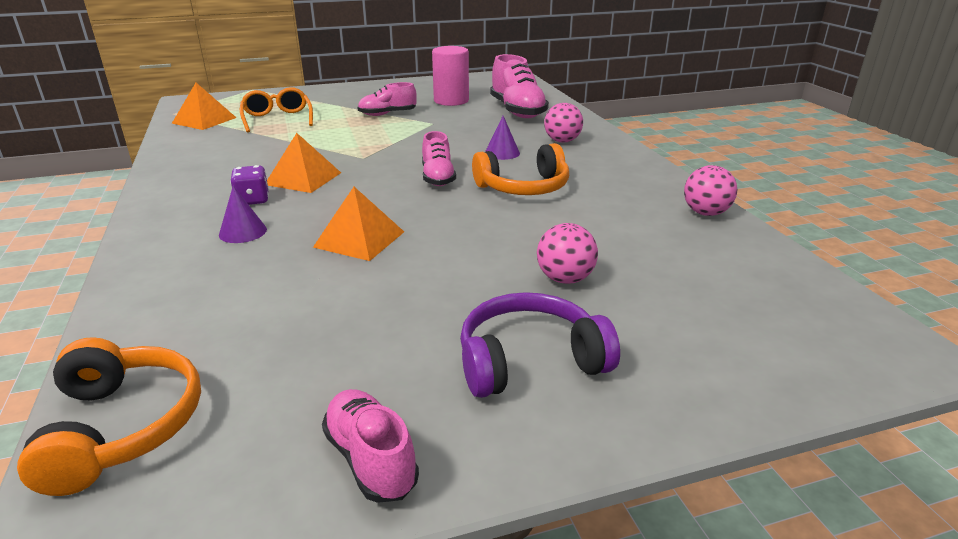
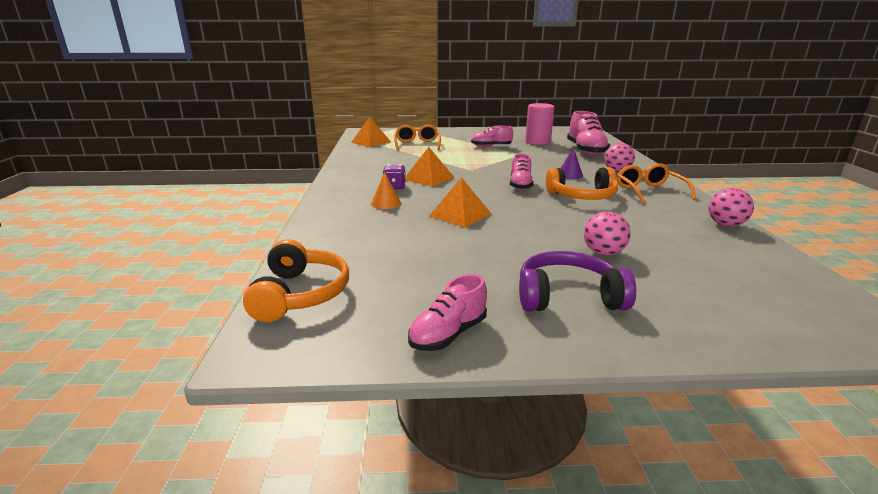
camera: 15 degrees right, 5 degrees down
(243, 232) = (386, 203): purple cone -> orange cone
(371, 459) = (448, 334): pink shoe -> pink shoe turned 120 degrees counterclockwise
(607, 170) = (649, 191): none -> orange glasses

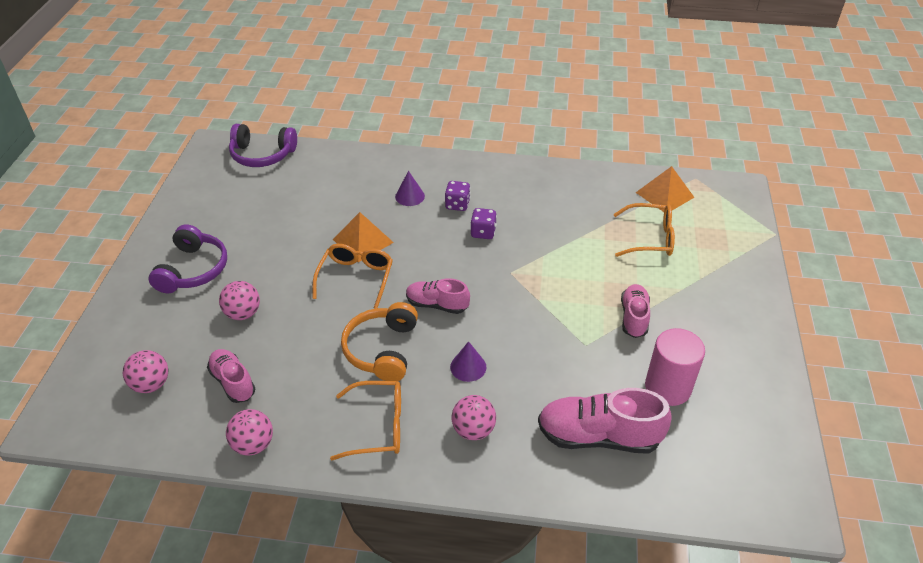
camera: 100 degrees right, 20 degrees up
(300, 294) = (262, 155): orange headphones -> purple headphones
(386, 203) = (410, 196): orange cone -> purple cone
(429, 178) = (483, 232): orange pyramid -> purple dice
(448, 334) = (186, 209): pink shoe -> pink shoe (233, 382)
(512, 212) = (356, 278): none -> orange glasses
(747, 282) = (151, 384): none -> pink ball

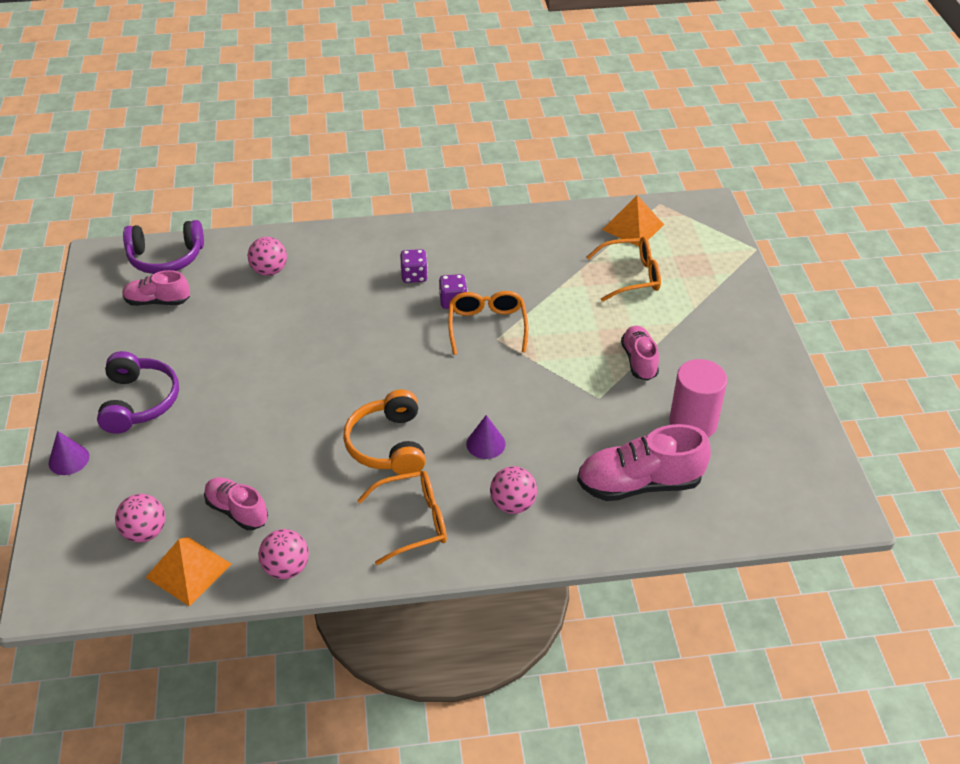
camera: 15 degrees left, 0 degrees up
(243, 313) = (218, 438): pink ball -> pink ball (269, 271)
(356, 278) = (331, 376): orange glasses -> orange glasses (487, 326)
(363, 241) = (323, 334): orange pyramid -> orange pyramid (188, 570)
(410, 196) = (357, 276): purple cone -> purple cone (69, 459)
(437, 305) = (430, 387): pink shoe -> pink shoe (157, 301)

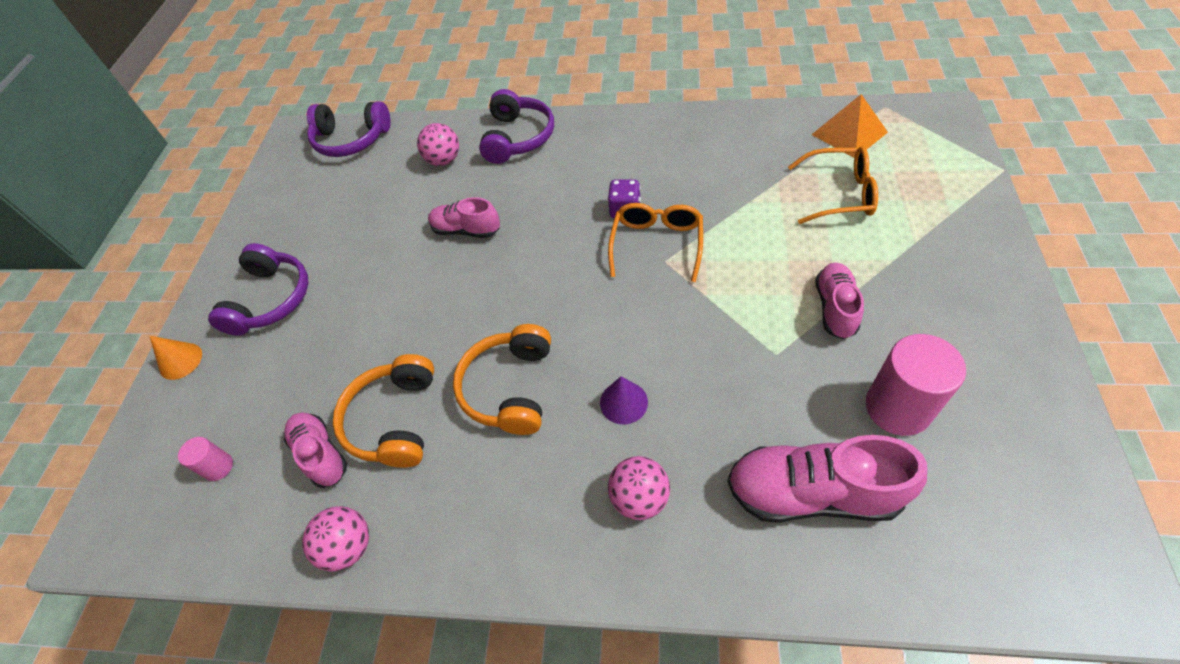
camera: 20 degrees right, 10 degrees up
(69, 459) = (180, 361): purple cone -> orange cone
(145, 532) = (218, 467): pink ball -> pink cylinder
(157, 301) = (328, 186): pink shoe -> pink shoe (466, 230)
(188, 570) = (244, 529): orange pyramid -> none
(294, 479) = (394, 420): none -> orange headphones
(337, 246) = (518, 137): none -> purple headphones
(413, 522) = (512, 504): orange glasses -> none
(414, 276) = (589, 176): purple dice -> none

